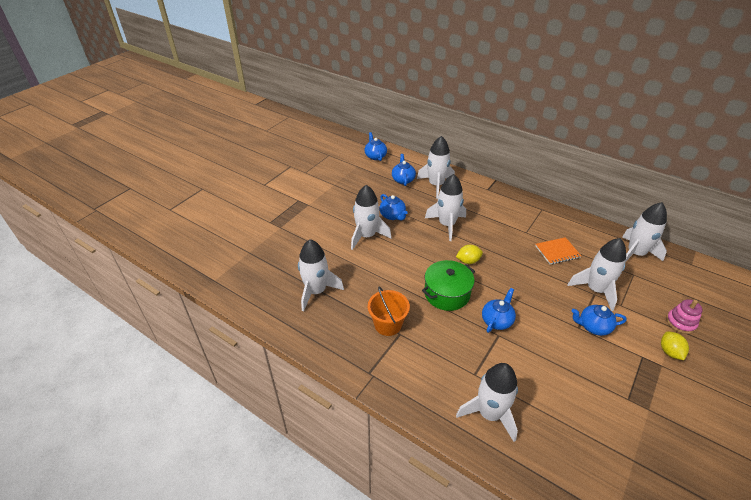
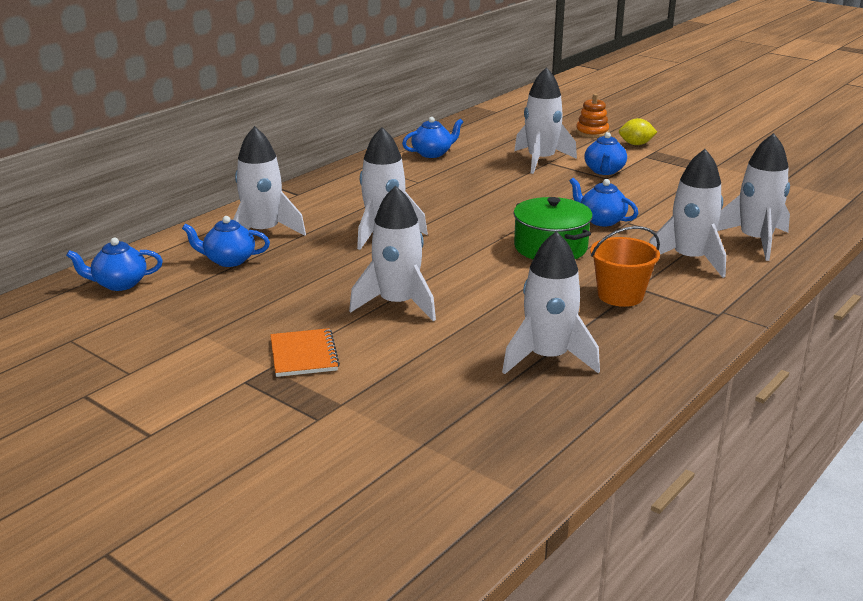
camera: 85 degrees left, 15 degrees down
(393, 216) = (343, 277): blue teapot -> blue teapot (432, 153)
(468, 261) = (478, 226): yellow lemon -> none
(557, 252) = (465, 169): orange notebook -> orange notebook (303, 355)
(635, 254) = (475, 132): white rocket -> white rocket (690, 260)
(680, 323) = (592, 132): pink stacking toy -> orange stacking toy

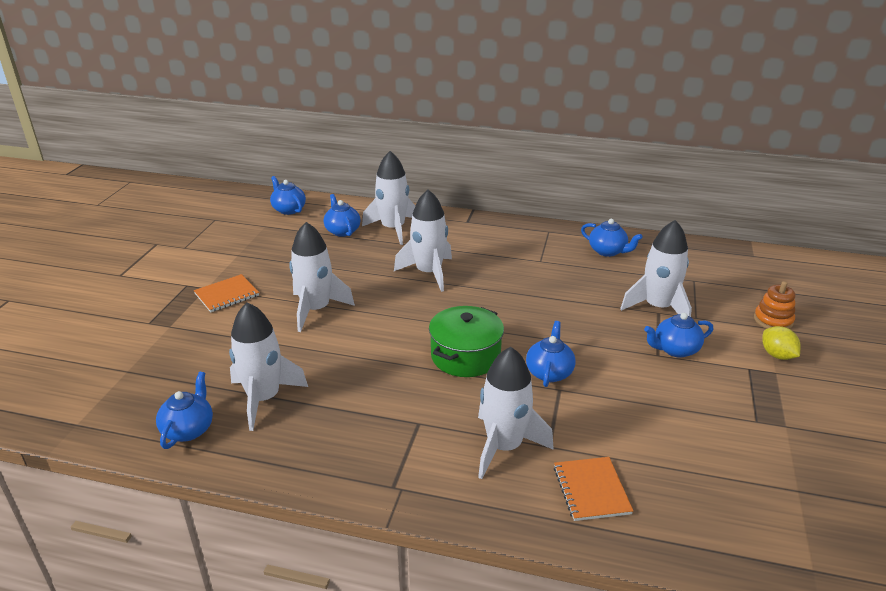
camera: 65 degrees right, 5 degrees up
(574, 409) = (189, 429): none -> blue teapot
(620, 295) = (395, 415): orange bucket -> none
(755, 241) = (591, 490): white rocket -> orange notebook

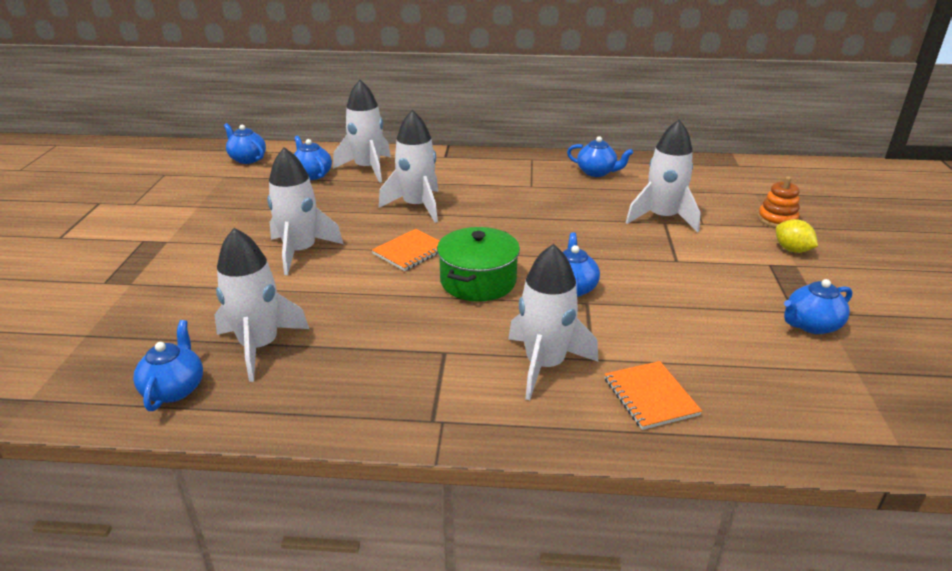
camera: 10 degrees left, 0 degrees up
(227, 295) = (193, 246): orange notebook -> orange notebook (410, 251)
(675, 349) = (692, 254): blue teapot -> blue teapot (811, 325)

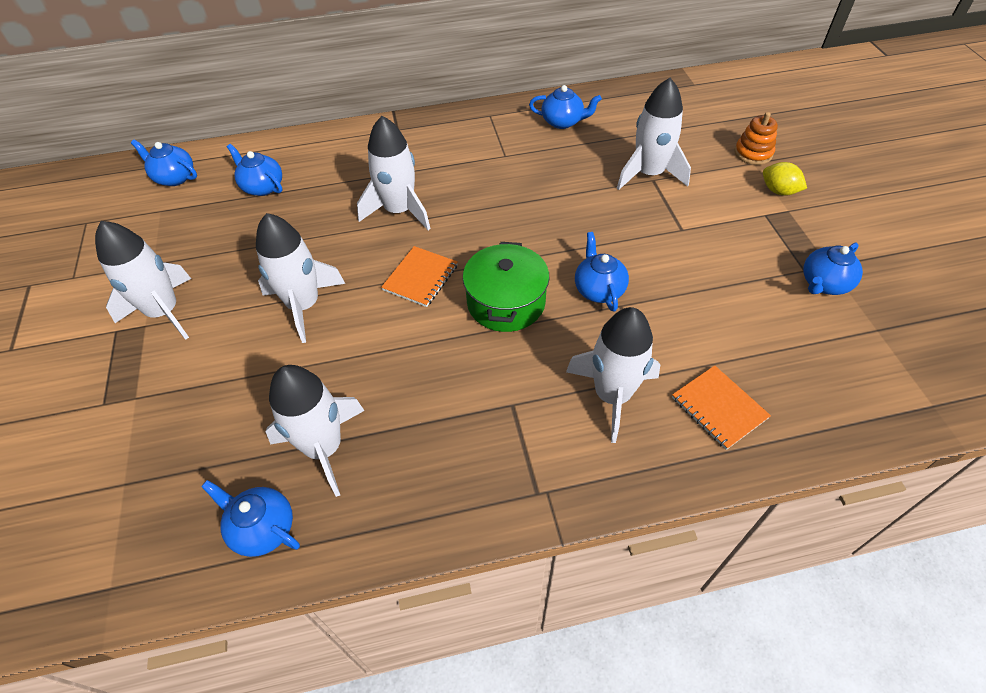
camera: 15 degrees left, 20 degrees up
(174, 389) = (262, 528): blue teapot -> blue teapot turned 45 degrees counterclockwise
(367, 169) = (320, 165): white rocket -> white rocket (164, 312)

